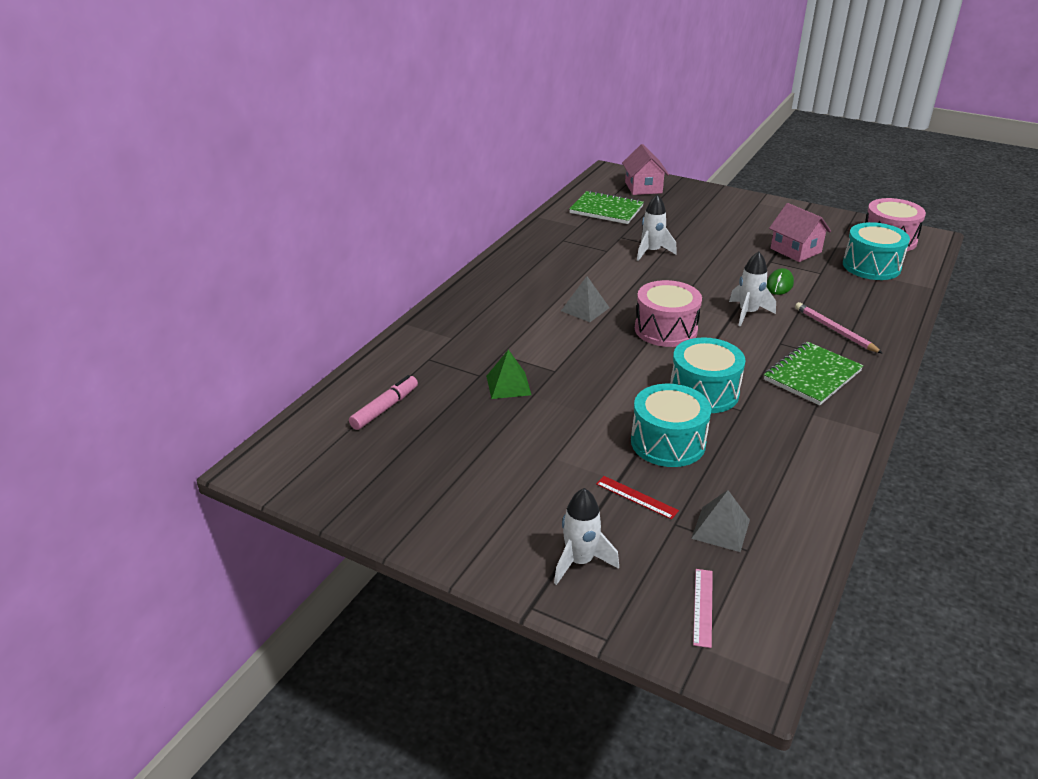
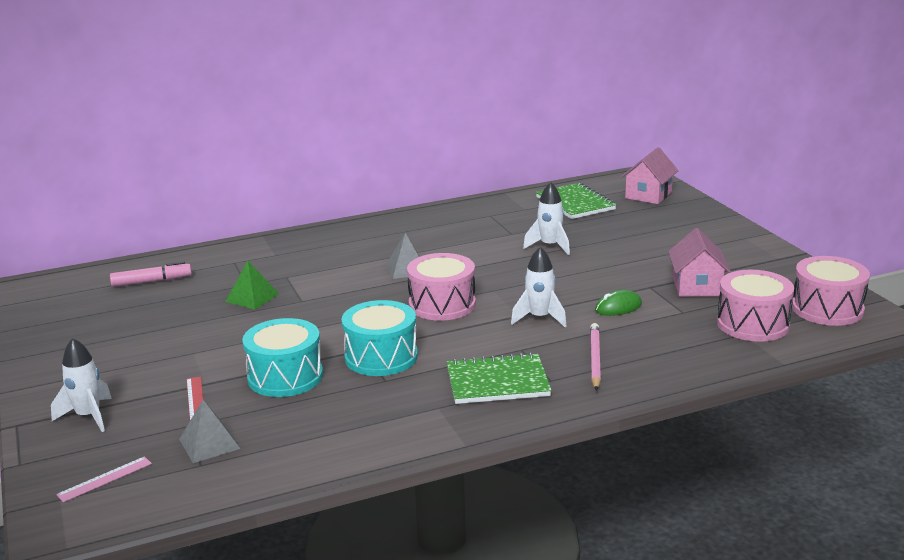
camera: 40 degrees right, 10 degrees down
(871, 266) = (752, 324): turquoise drum -> pink drum

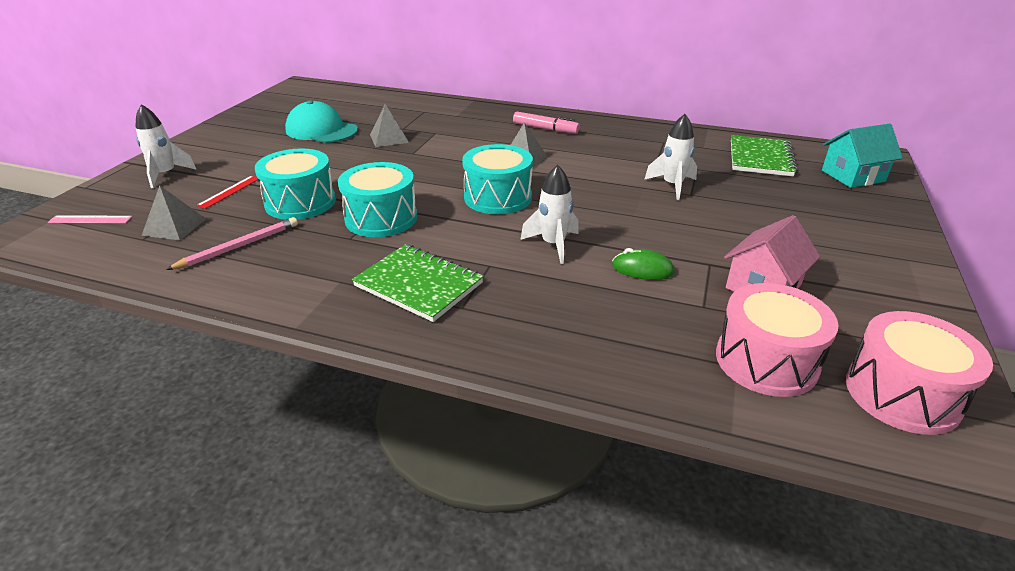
camera: 40 degrees right, 10 degrees up
(151, 281) = (358, 106): pink marker -> pink marker (545, 129)
(165, 316) = (321, 130): none -> turquoise cap
(252, 297) = (389, 138): green pyramid -> grey pyramid
(442, 304) = (498, 197): pink drum -> turquoise drum
(595, 359) = (534, 308): pink pencil -> pink pencil (239, 247)
(648, 195) = (853, 176): pink house -> turquoise house

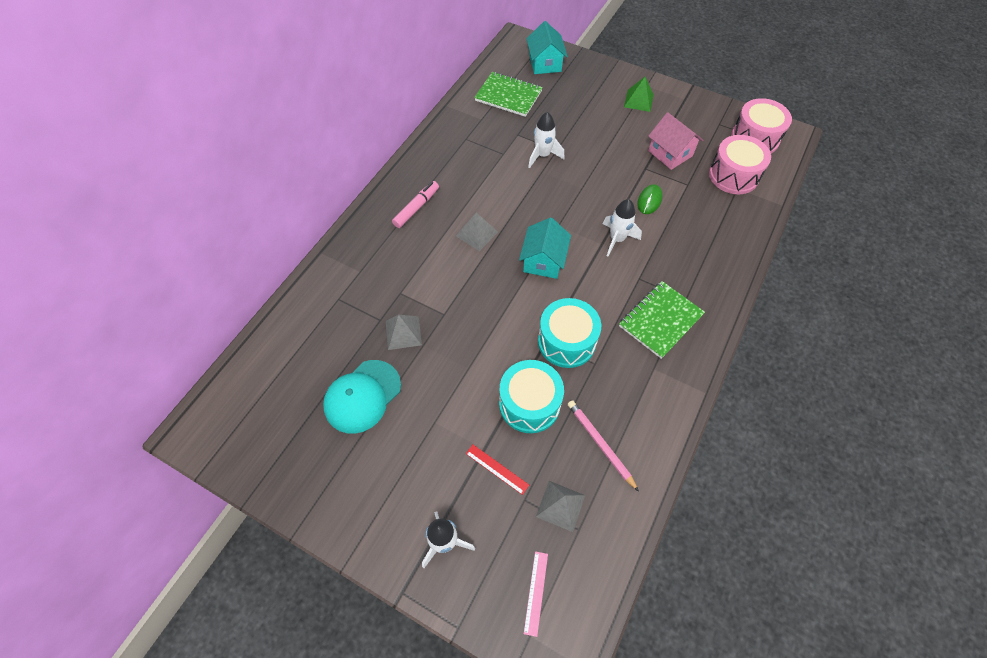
camera: 80 degrees left, 25 degrees up
(498, 197) = (543, 261): turquoise drum -> turquoise house
(861, 252) = (638, 100): none -> green pyramid

